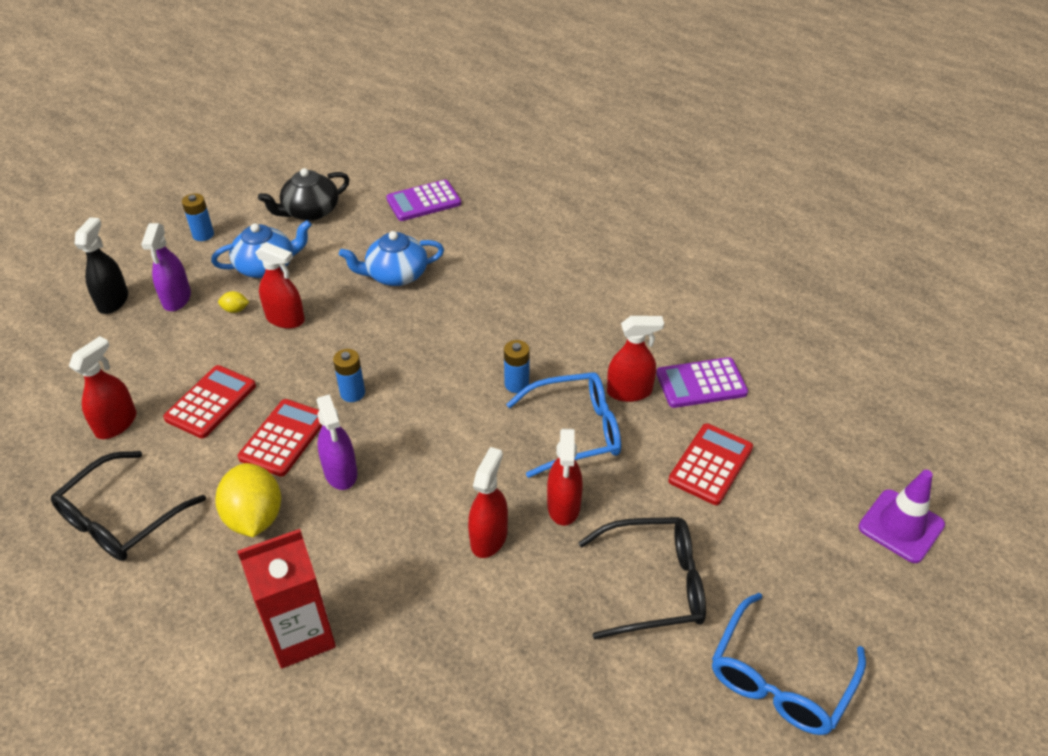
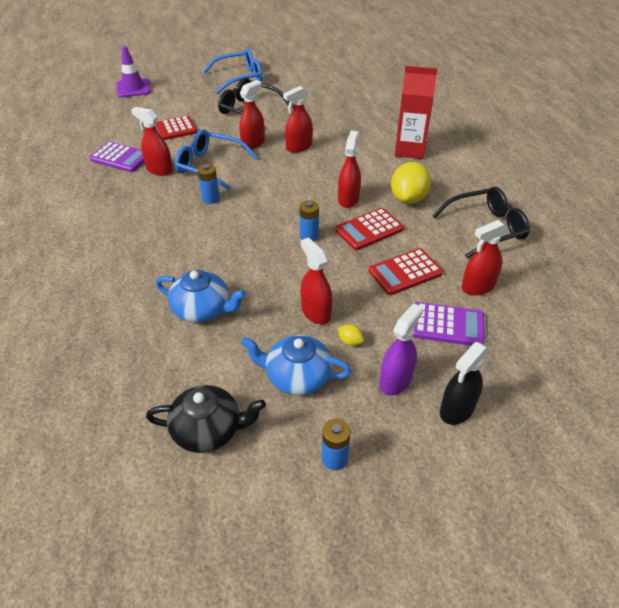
camera: 145 degrees left, 0 degrees up
(341, 472) = (348, 199): purple spray bottle -> red spray bottle
(424, 201) = (99, 379): purple calculator -> purple calculator (447, 325)

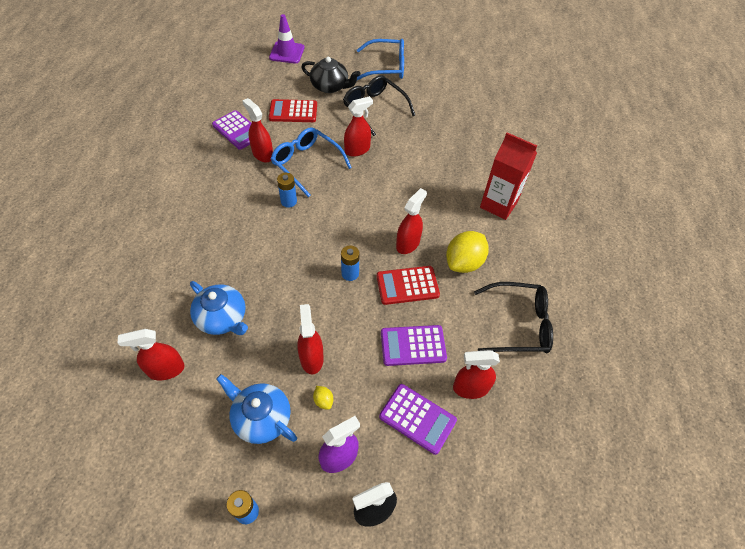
camera: 20 degrees right, 10 degrees up
(208, 430) = (167, 439): black teapot -> black teapot (330, 86)
(299, 147) = (396, 167): red spray bottle -> red spray bottle (166, 369)
(405, 272) = (413, 346): red calculator -> purple calculator

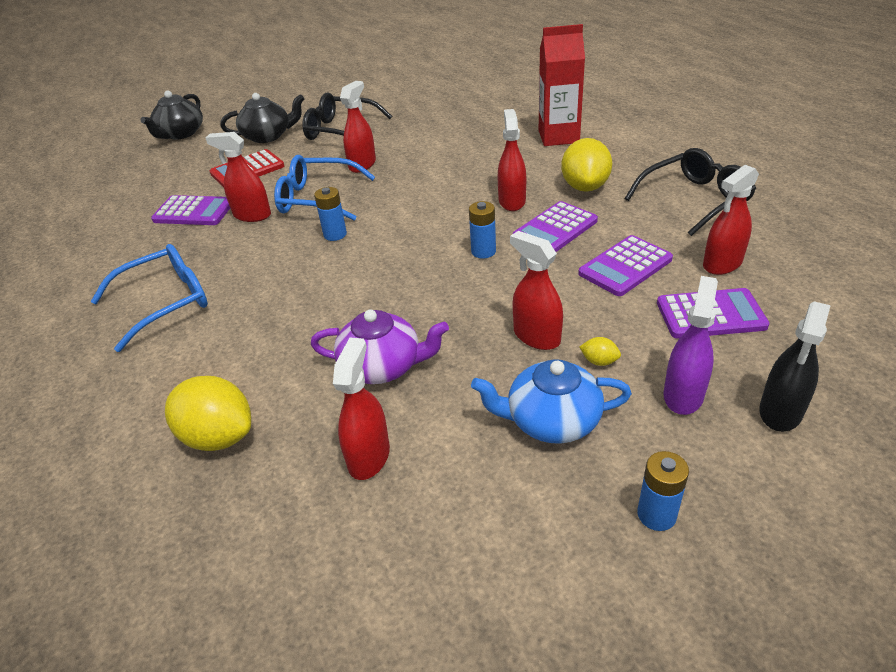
camera: 30 degrees left, 15 degrees down
(120, 305) = (218, 436): none -> yellow lemon
(166, 369) = (369, 456): red spray bottle -> red spray bottle turned 150 degrees clockwise
(222, 318) = (382, 366): blue teapot -> purple teapot
(287, 53) = (180, 134): purple traffic cone -> black teapot
(386, 67) = (314, 100): blue glasses -> blue glasses (165, 302)
(407, 285) = (555, 229): red calculator -> purple calculator

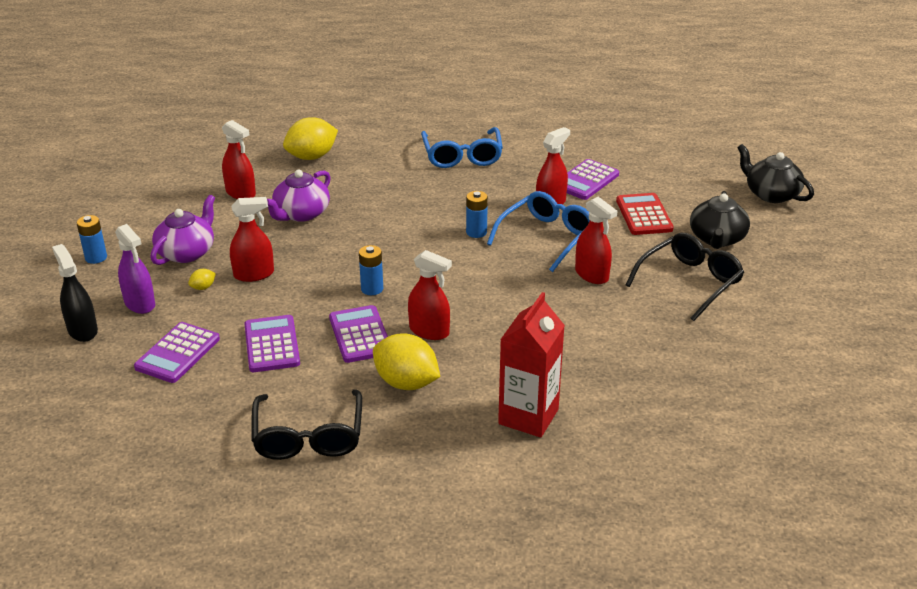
camera: 115 degrees right, 5 degrees down
(551, 420) = (187, 252): blue teapot -> purple teapot
(722, 264) = (214, 393): red spray bottle -> none

